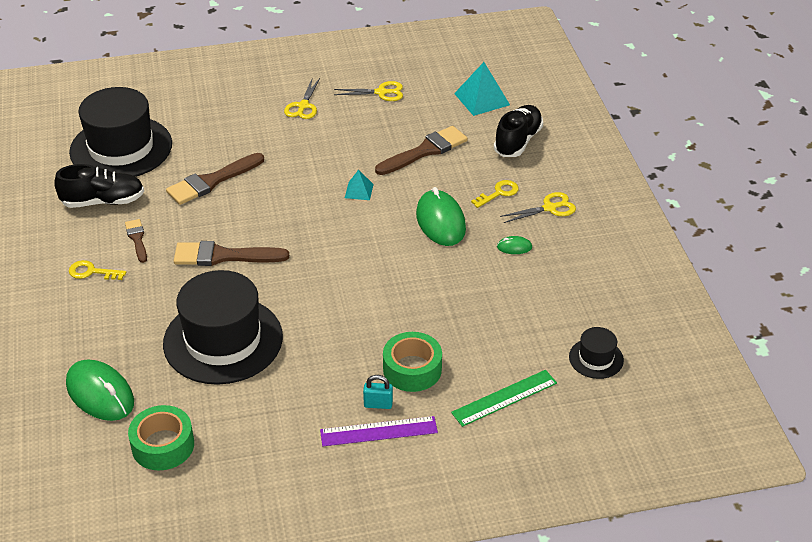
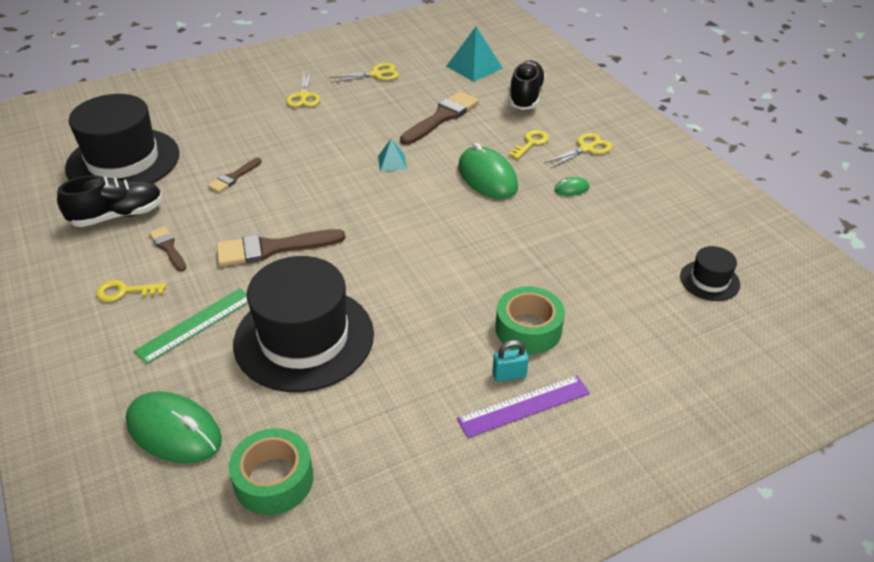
camera: 15 degrees left, 0 degrees up
(212, 181) = (234, 177): brown brush -> brown brush, size x0.56
(504, 398) = (640, 340): green ruler -> green ruler (195, 325)

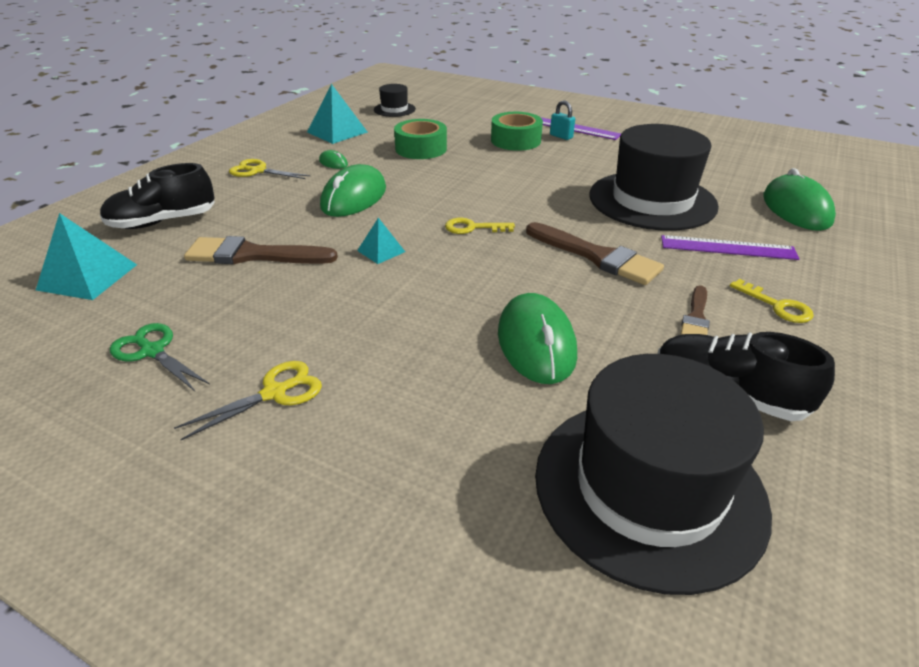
camera: 125 degrees left, 5 degrees down
(195, 325) = (727, 247): green ruler -> purple ruler
(234, 177) = (536, 343): brown brush -> green mouse
(274, 480) = (747, 168): green tape -> green tape (421, 149)
(376, 74) = (152, 351): yellow scissors -> green scissors
(531, 143) = (269, 195): yellow key -> yellow key (473, 228)
(656, 215) = (337, 132): none -> turquoise pyramid

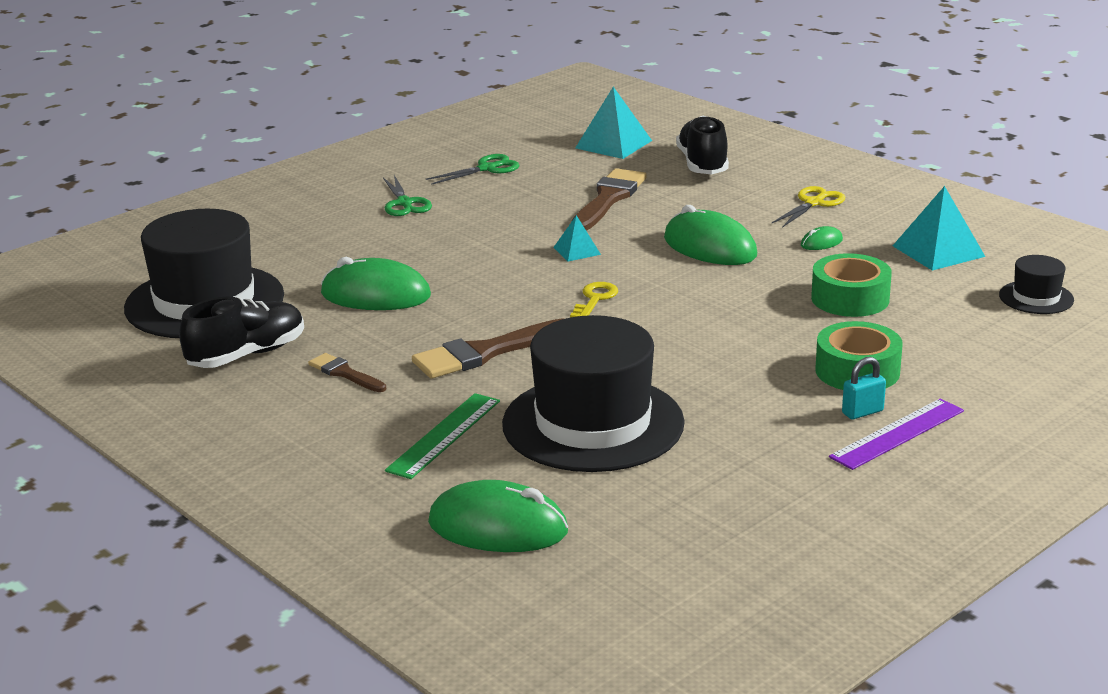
camera: 110 degrees right, 10 degrees down
(275, 393) = (404, 203): yellow scissors -> green scissors
(727, 247) = (444, 435): purple ruler -> green ruler
(777, 306) = (323, 422): yellow key -> none

